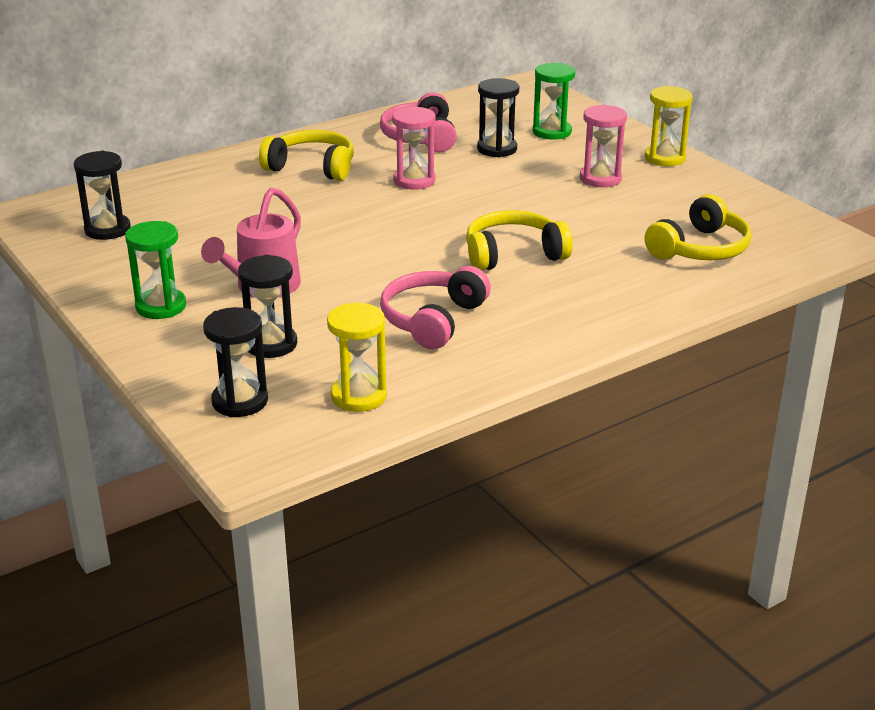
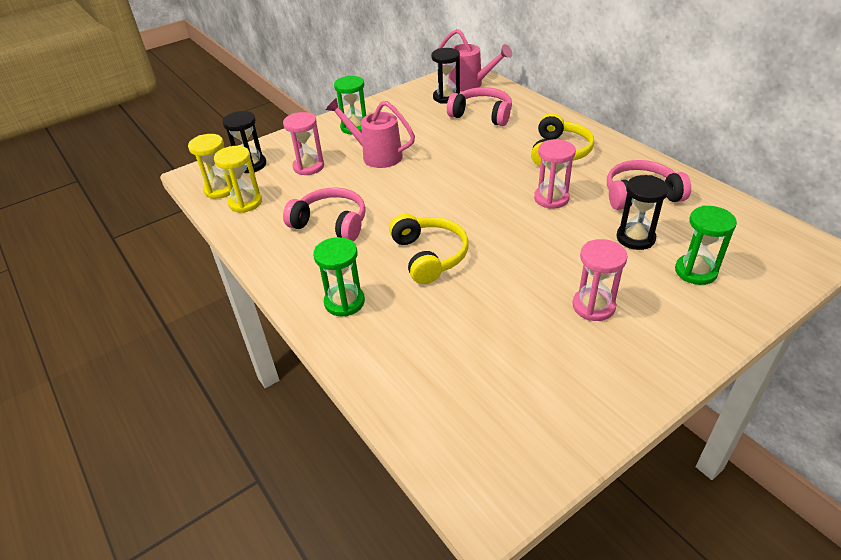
camera: 90 degrees right, 10 degrees up
(76, 210) = (470, 84): none -> pink watering can
(184, 206) = (482, 115): none -> pink headphones
(271, 344) = (308, 167): black hourglass -> pink hourglass
(595, 306) = (344, 302): none -> green hourglass
(665, 158) = (667, 358): yellow hourglass -> yellow hourglass (220, 189)
(700, 249) = (451, 375): yellow headphones -> none

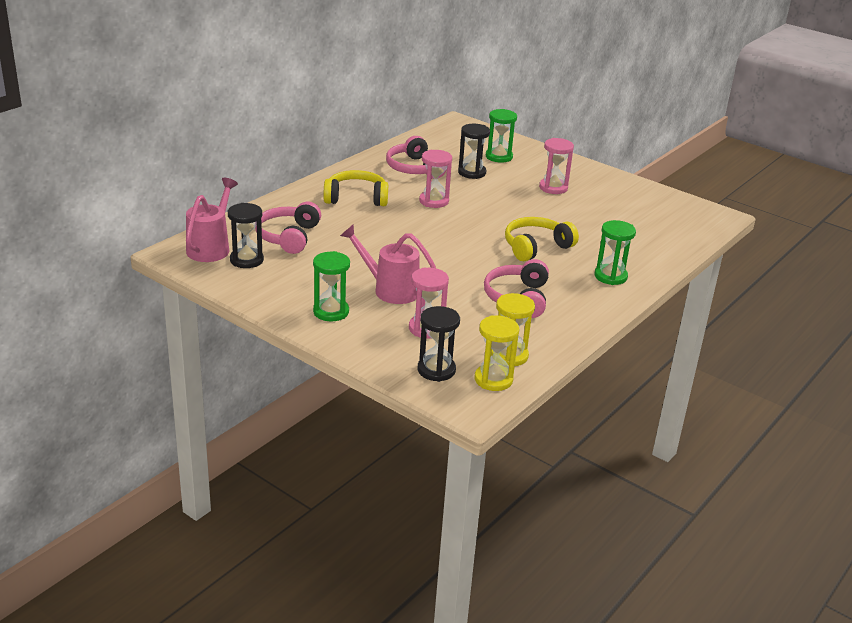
camera: 110 degrees left, 10 degrees down
(376, 155) = (390, 290): pink watering can -> pink watering can turned 105 degrees clockwise

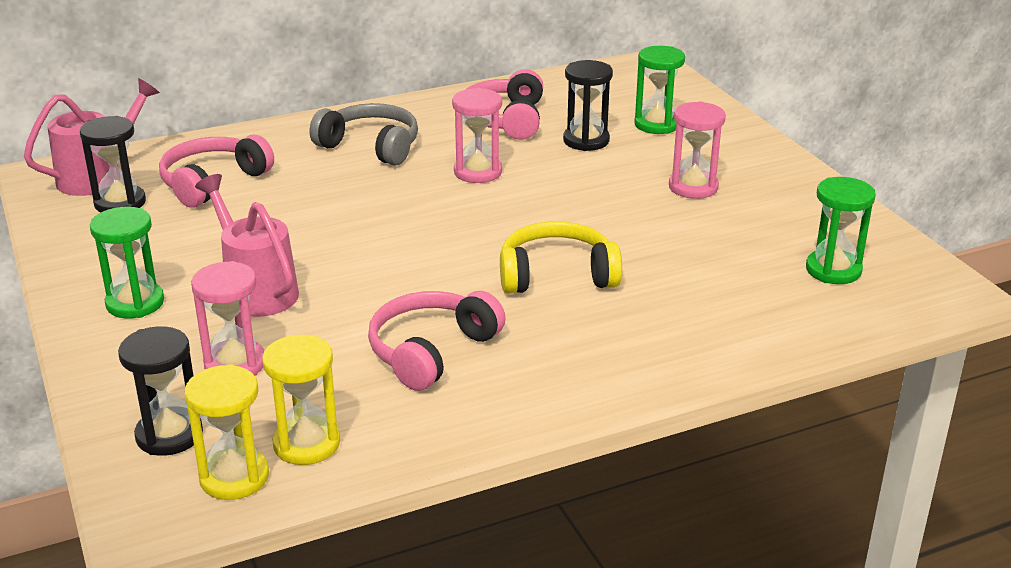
camera: 30 degrees right, 0 degrees up
(356, 198) = (371, 146): yellow headphones -> grey headphones
(610, 276) = (629, 353): green hourglass -> green hourglass (833, 270)

